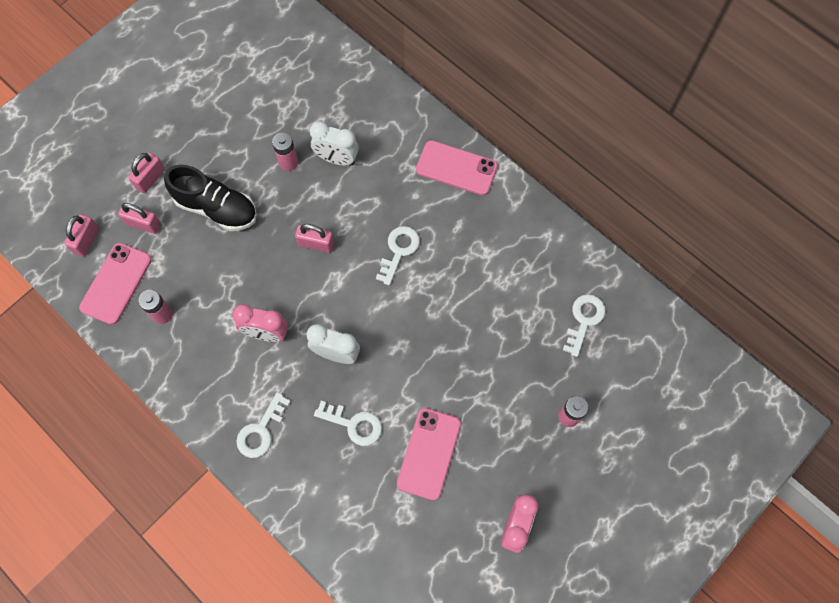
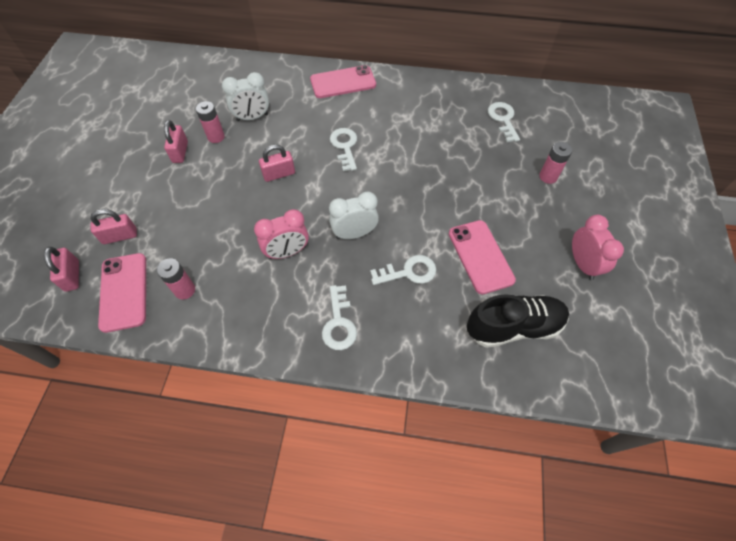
camera: 35 degrees left, 10 degrees down
(150, 179) = (104, 203): pink padlock -> pink padlock (180, 152)
(216, 208) = (178, 193): black shoe -> black shoe (513, 327)

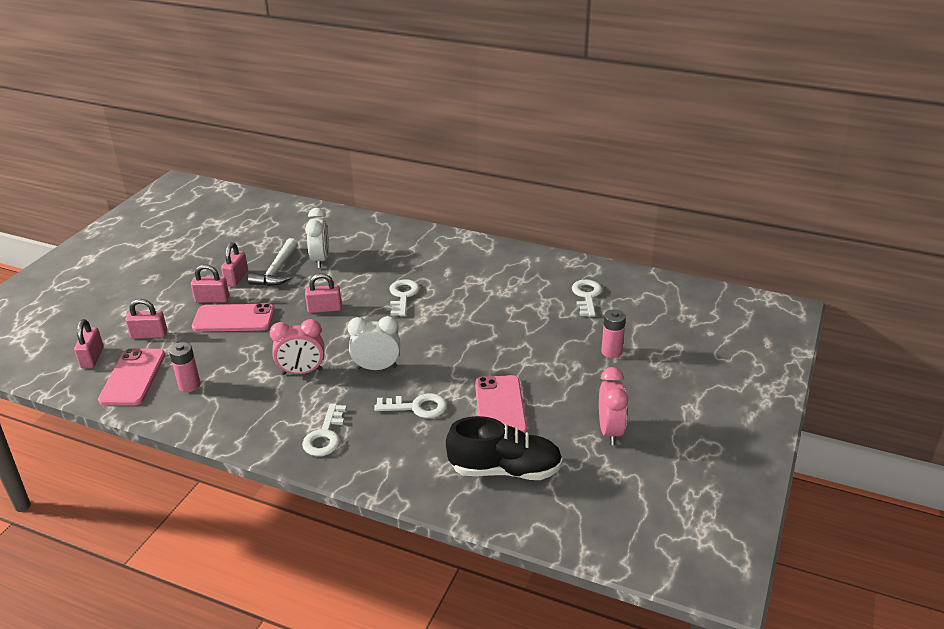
camera: 15 degrees right, 25 degrees down
(166, 182) = (212, 299): none -> pink padlock
(216, 137) = (277, 271): pink battery -> white hammer
(252, 117) = (320, 260): white clock -> white clock turned 90 degrees counterclockwise
(343, 82) = (428, 243): pink phone -> pink phone (234, 319)

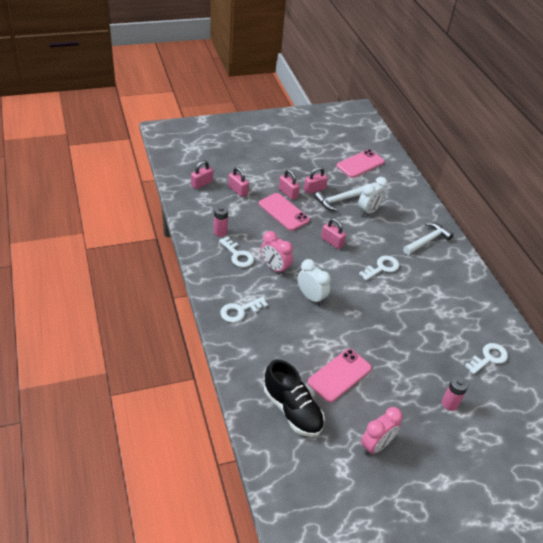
camera: 45 degrees right, 10 degrees up
(133, 377) = (204, 208): pink phone -> pink phone (360, 164)
(409, 247) = (427, 240): none -> white hammer
(417, 407) = (299, 336): white key -> white key (238, 255)

